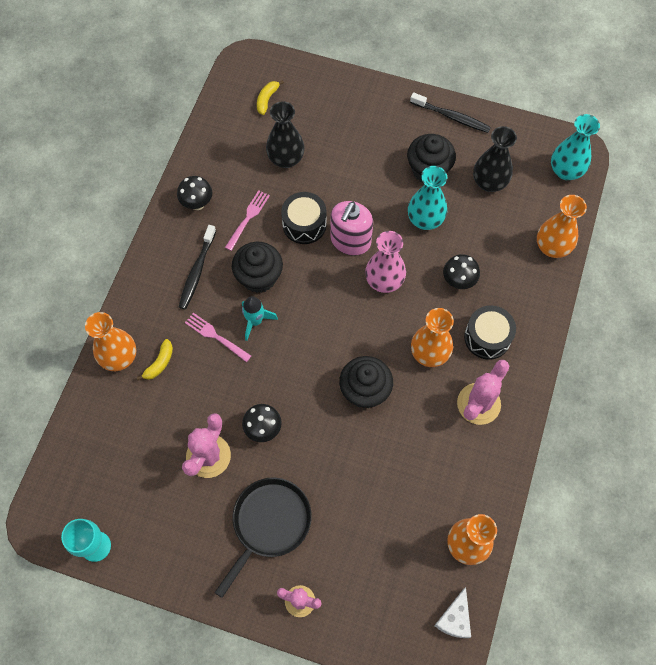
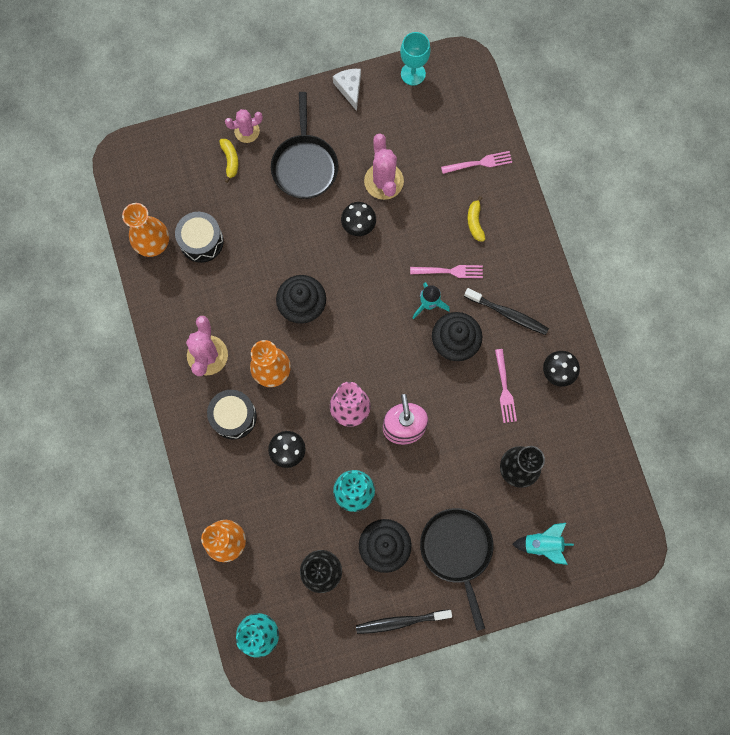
camera: 145 degrees right, 10 degrees up
(111, 413) = (479, 163): none -> pink fork
(119, 357) = (509, 206): orange vase -> none
(197, 271) = (508, 314): black toothbrush -> black toothbrush turned 135 degrees clockwise
(267, 99) = (581, 520): yellow banana -> yellow banana (230, 160)
(304, 224) = (453, 416): black drum -> black drum (201, 241)
(309, 102) = (542, 544): none -> turquoise rocket
(375, 135) = (457, 551): none -> black pan
(454, 618) = (132, 189): white cheese -> white cheese (349, 88)

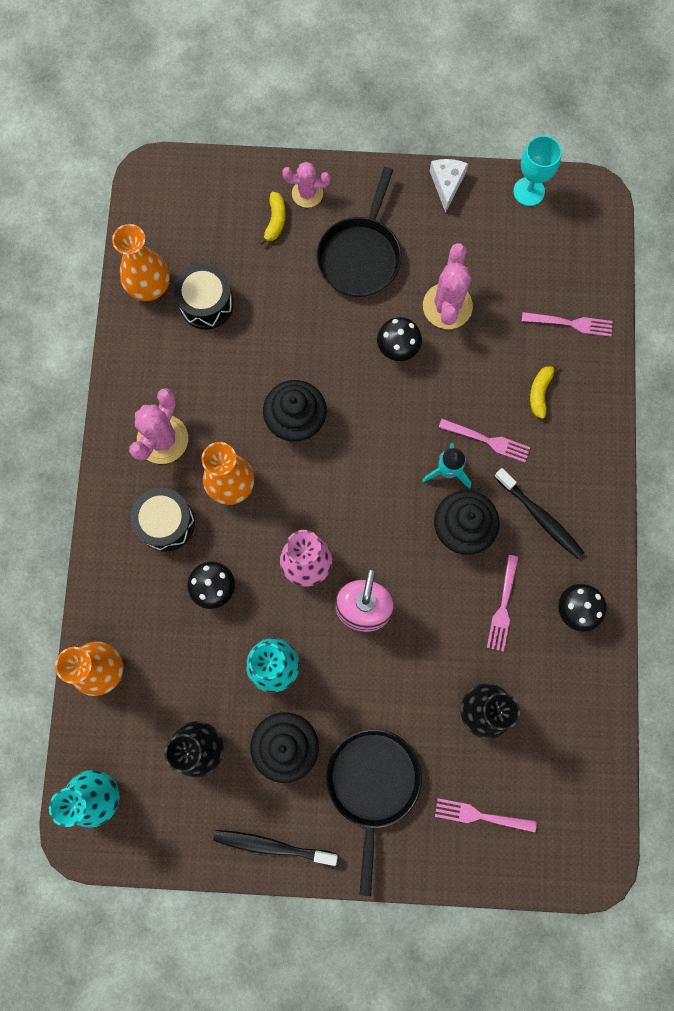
camera: 20 degrees right, 0 degrees up
(542, 544) = (480, 816): turquoise rocket -> pink fork

